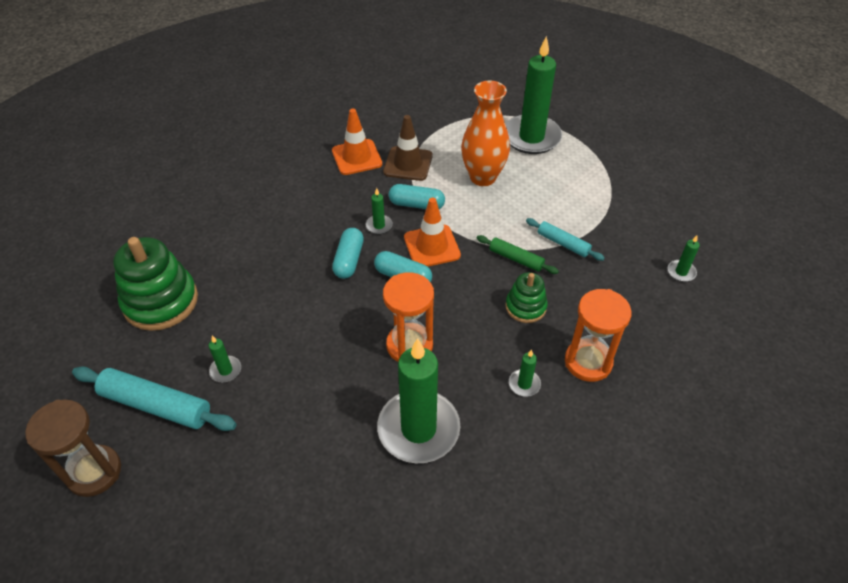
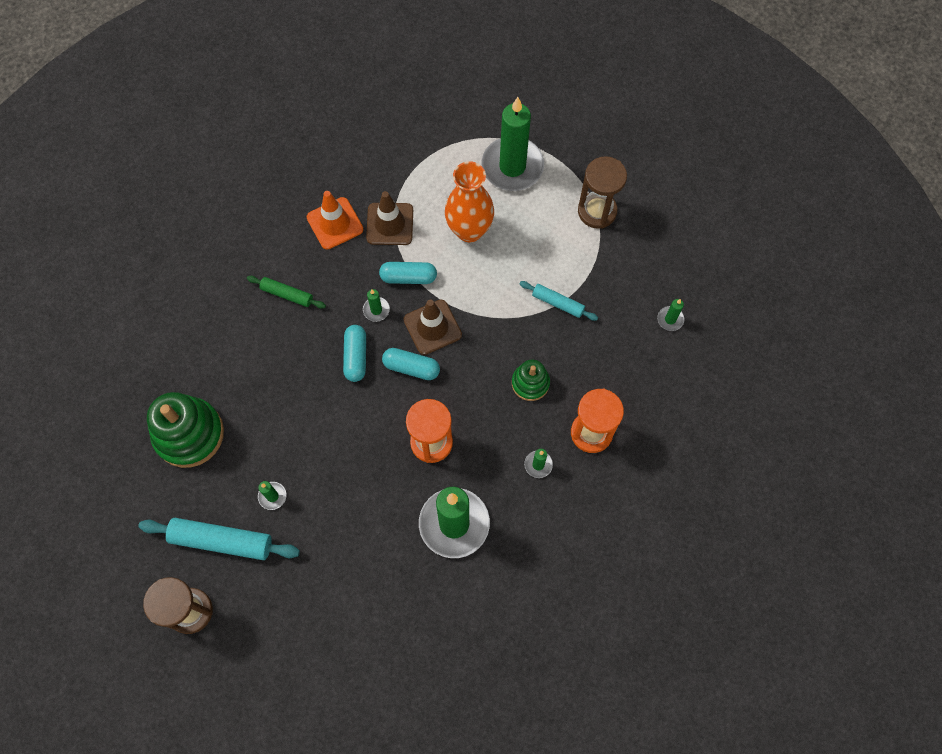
camera: 10 degrees left, 20 degrees up
(432, 246) = (432, 327): orange traffic cone -> brown traffic cone
(516, 259) = (515, 329): green rolling pin -> green rolling pin (287, 294)
(609, 178) = (597, 211): none -> brown hourglass

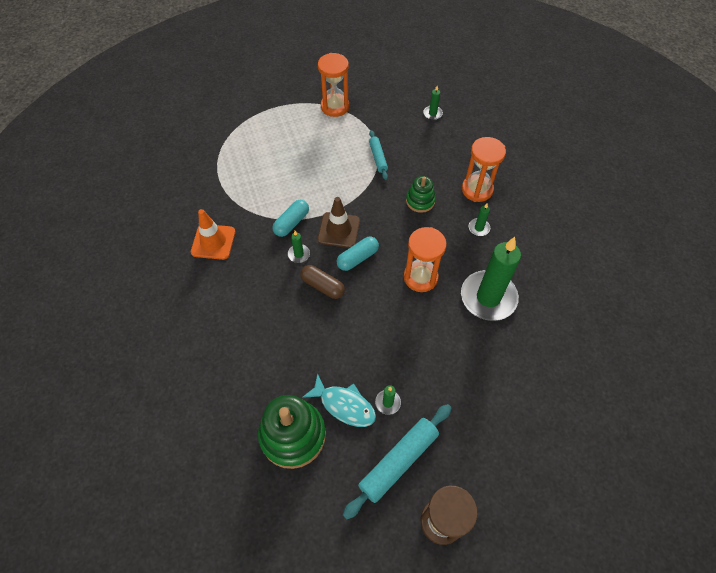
camera: 55 degrees left, 10 degrees down
(245, 459) = (344, 405): none -> turquoise fish
(287, 294) = (239, 301): green rolling pin -> none
(356, 357) = (323, 286): turquoise capsule -> brown capsule
(390, 224) = (244, 211): brown traffic cone -> none
(469, 230) = (289, 172): orange vase -> none
(512, 166) = (267, 128): green candle -> none
(557, 303) = (378, 158): turquoise rolling pin -> turquoise rolling pin turned 75 degrees counterclockwise
(597, 211) = (335, 107): brown hourglass -> orange hourglass

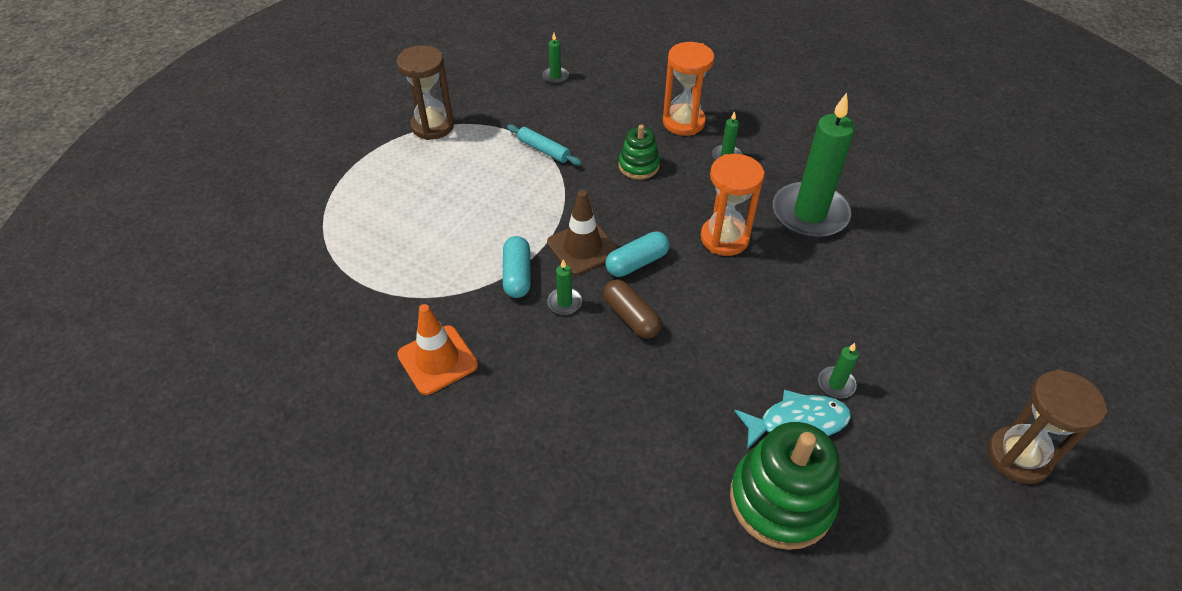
camera: 40 degrees left, 10 degrees down
(323, 286) = (631, 317): brown capsule -> brown capsule turned 60 degrees clockwise
(335, 107) = (432, 126): orange hourglass -> brown hourglass
(357, 258) = (637, 263): turquoise capsule -> turquoise capsule turned 45 degrees clockwise
(398, 461) = (914, 434): turquoise rolling pin -> none

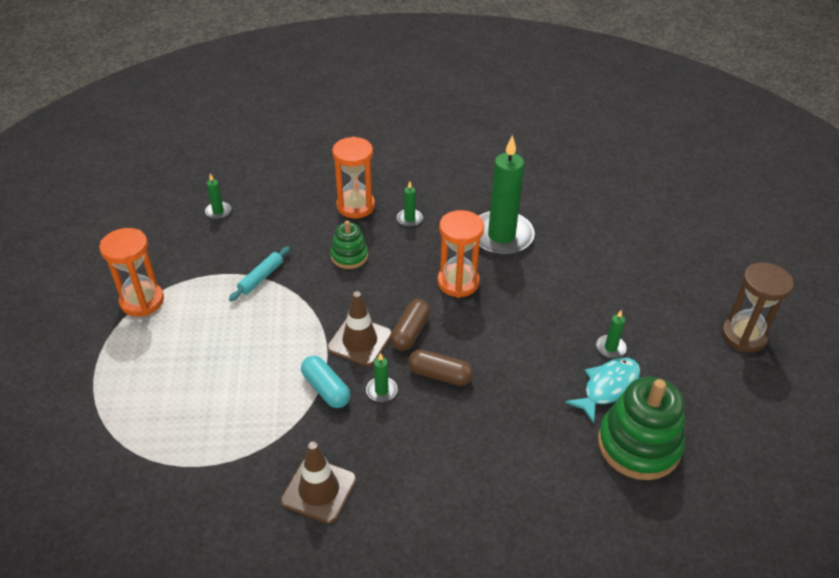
camera: 35 degrees left, 5 degrees down
(432, 126) = (142, 301): brown hourglass -> orange hourglass
(437, 360) = (319, 490): orange traffic cone -> brown traffic cone
(543, 150) = (261, 278): turquoise rolling pin -> turquoise rolling pin turned 60 degrees counterclockwise
(637, 263) = (410, 332): turquoise capsule -> brown capsule

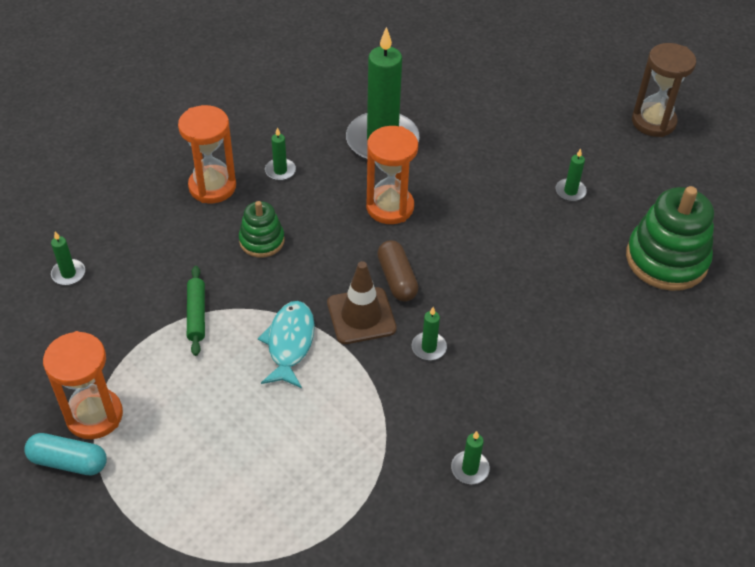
camera: 40 degrees left, 5 degrees up
(261, 278) = (196, 314): turquoise rolling pin -> green rolling pin
(319, 490) = (470, 469): brown traffic cone -> green candle
(326, 389) = (379, 378): turquoise capsule -> turquoise capsule (68, 462)
(440, 375) = (462, 301): brown capsule -> none
(607, 387) = (600, 226): turquoise fish -> turquoise fish (289, 343)

